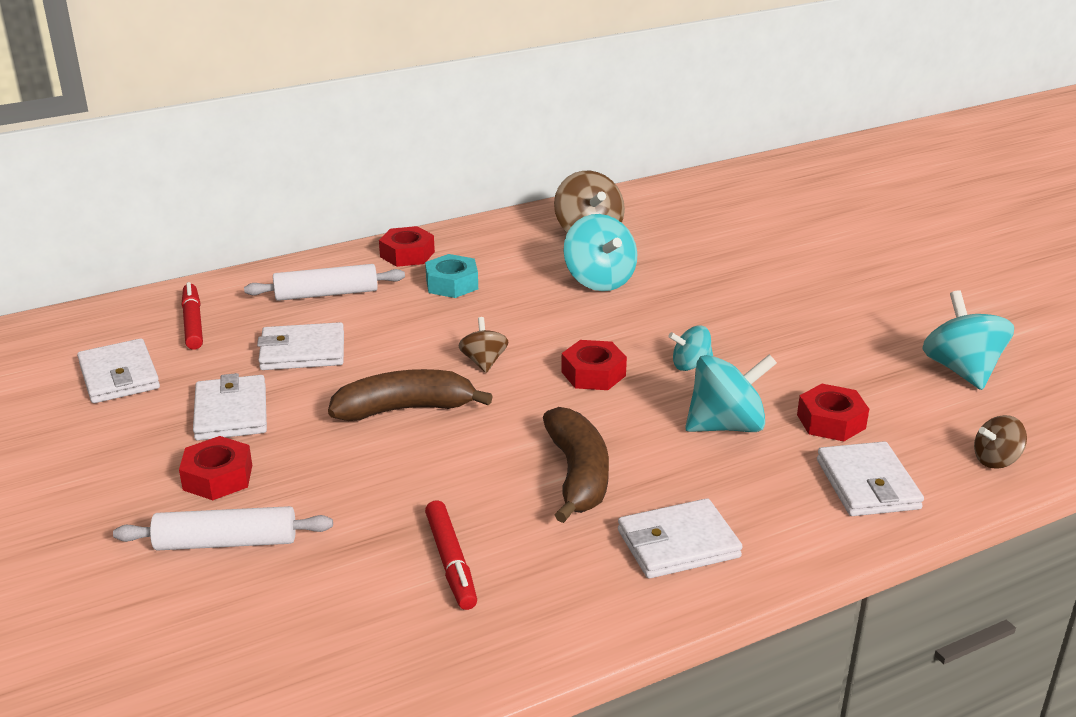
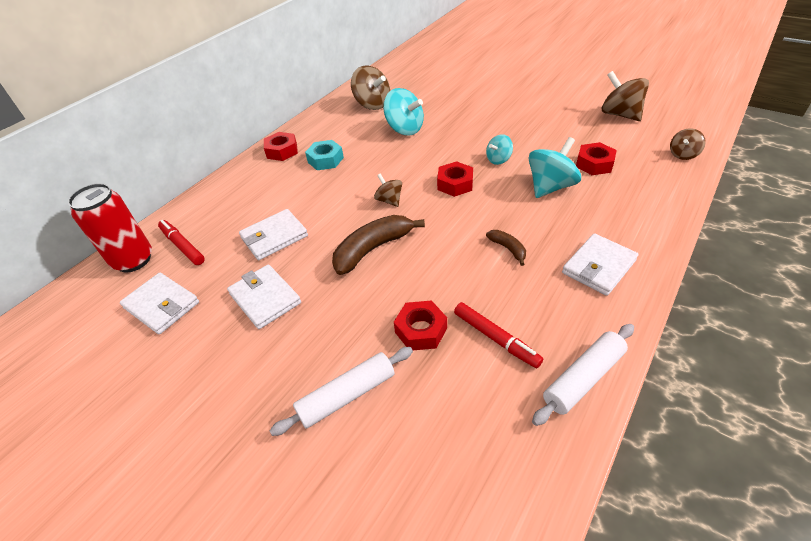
camera: 25 degrees left, 15 degrees up
(129, 318) = (133, 260): none -> red can
(218, 477) = (298, 349): red nut -> red nut (421, 330)
(326, 294) = (255, 193): white rolling pin -> white rolling pin (583, 378)
(578, 475) = (508, 249): brown banana -> brown banana, size x0.51
(867, 484) = (645, 191): white wallet -> none
(961, 370) = (620, 114): turquoise spinning top -> brown spinning top

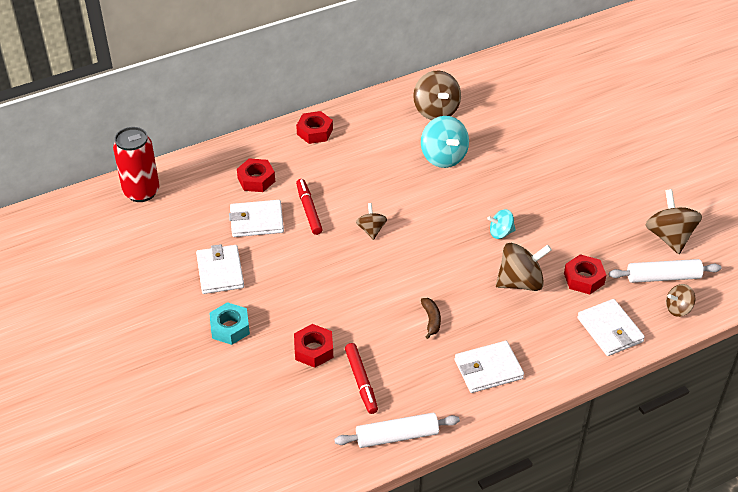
camera: 25 degrees right, 0 degrees up
(162, 305) = (146, 242): white wallet -> white wallet (610, 330)
(182, 246) = (183, 196): red marker -> red marker (309, 210)
(325, 160) = (346, 160): turquoise nut -> turquoise nut (230, 328)
(347, 396) = (233, 368): white rolling pin -> white rolling pin (663, 277)
(373, 249) = (326, 269): brown banana -> none
(455, 184) = (440, 240): red nut -> red nut (256, 180)
(550, 187) = (520, 282): turquoise spinning top -> brown spinning top

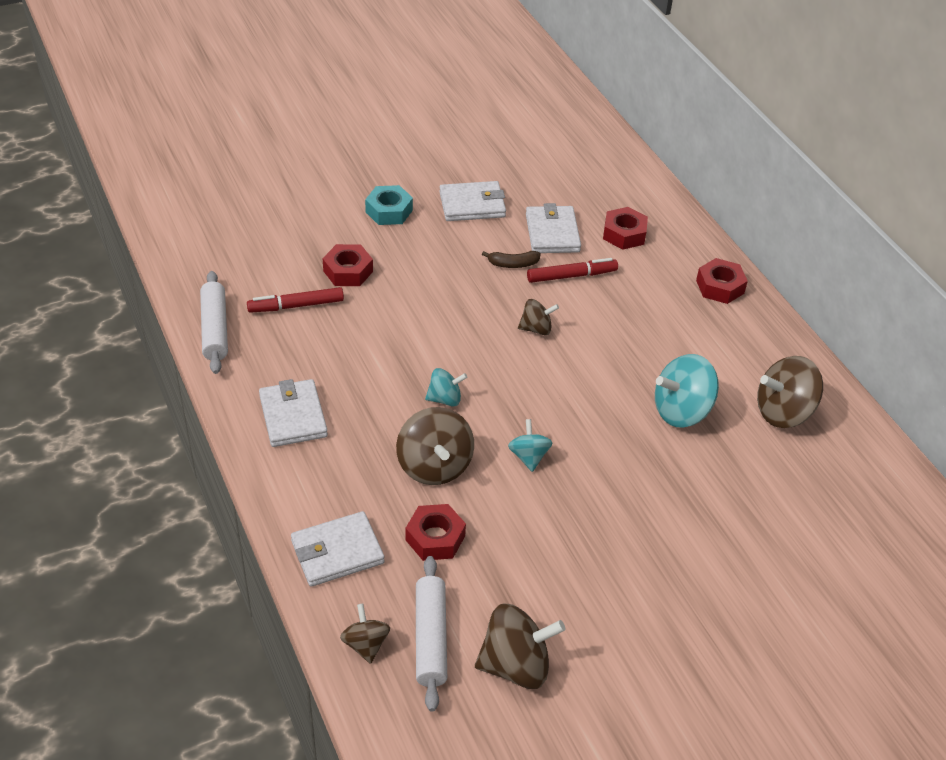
camera: 90 degrees right, 0 degrees up
(141, 192) = (599, 148): red can -> none
(431, 320) = (379, 371): brown banana -> brown banana (512, 264)
(454, 279) = (445, 399): none -> turquoise spinning top

